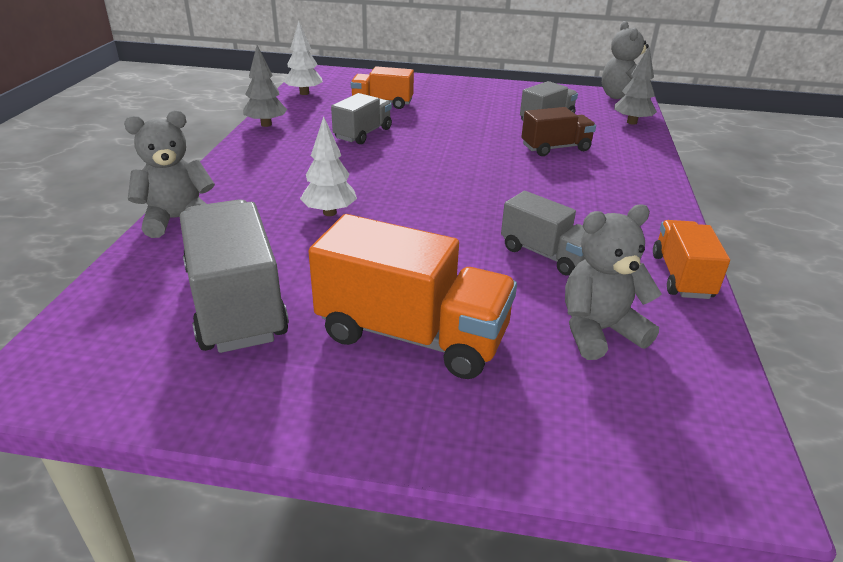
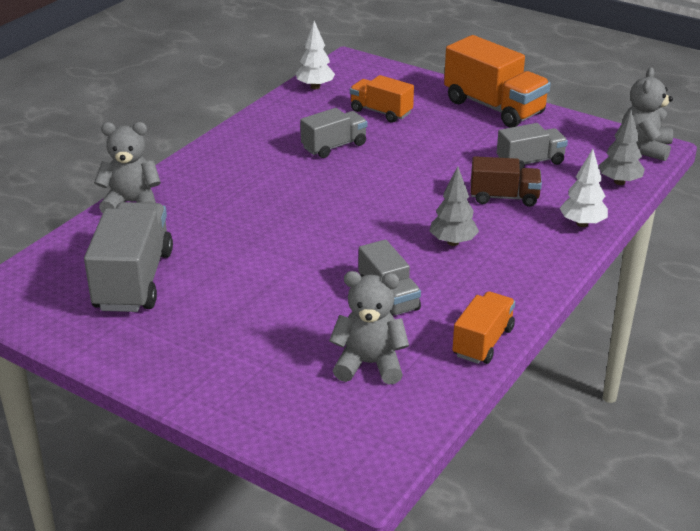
camera: 25 degrees right, 0 degrees up
(266, 124) = (256, 120): grey tree -> grey tree (453, 242)
(330, 213) = (247, 222): white tree -> white tree (582, 224)
(412, 335) = (234, 332): orange truck -> orange truck (494, 107)

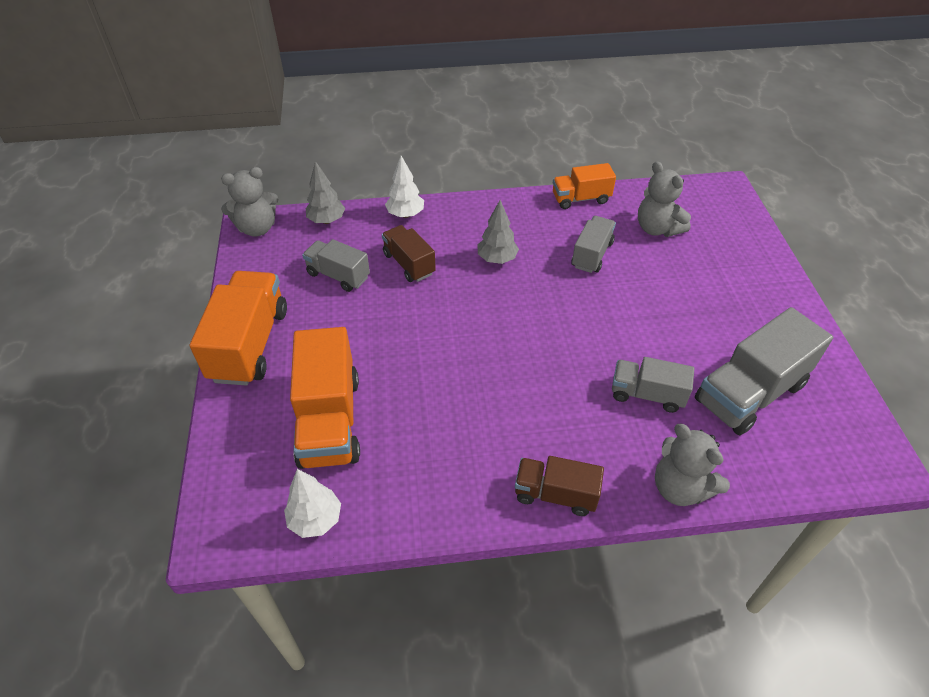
camera: 130 degrees left, 15 degrees up
(205, 159) = (555, 494): none -> brown truck
(334, 146) = (431, 411): grey truck -> grey truck (647, 394)
(381, 112) = (329, 420): orange truck -> orange truck, size x1.69

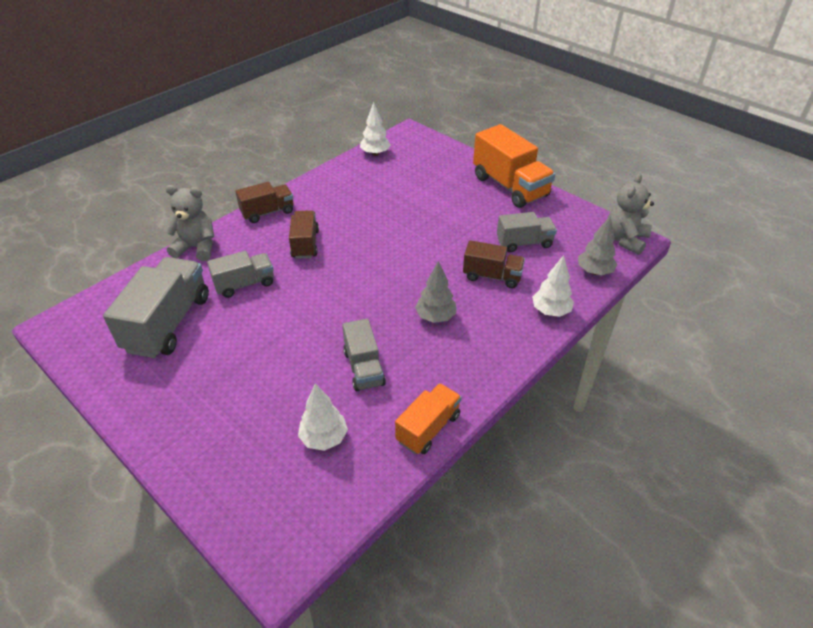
camera: 140 degrees right, 5 degrees down
(329, 420) = (418, 182): orange truck -> none
(546, 408) = (305, 244): none -> brown truck
(657, 228) = (324, 438): grey teddy bear -> white tree

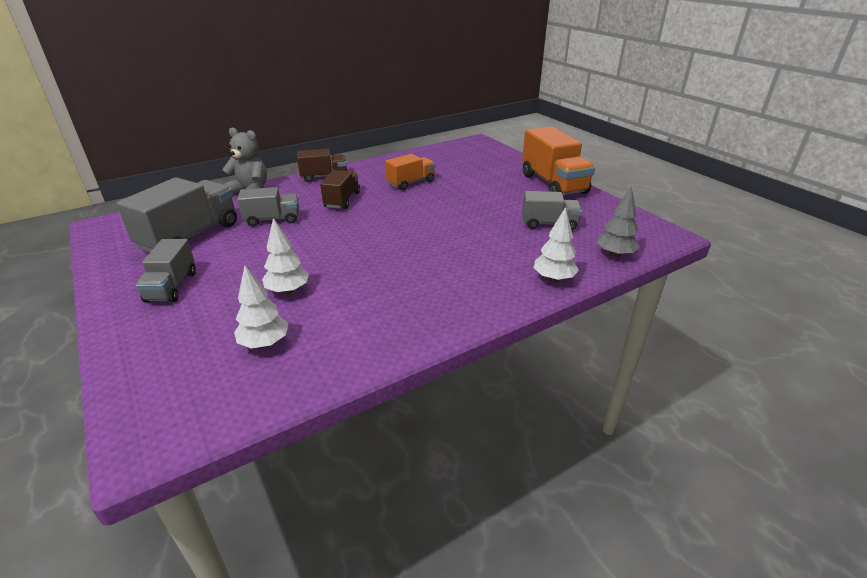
camera: 15 degrees right, 10 degrees down
(364, 368) = (339, 294): grey truck -> grey truck (172, 287)
(375, 154) = (439, 151): white tree -> white tree (288, 291)
(428, 428) = (374, 354): orange truck -> orange truck (411, 183)
(435, 317) = (431, 266): grey tree -> none
(492, 276) = (504, 244): brown truck -> none
(625, 239) = (658, 234): grey teddy bear -> none

